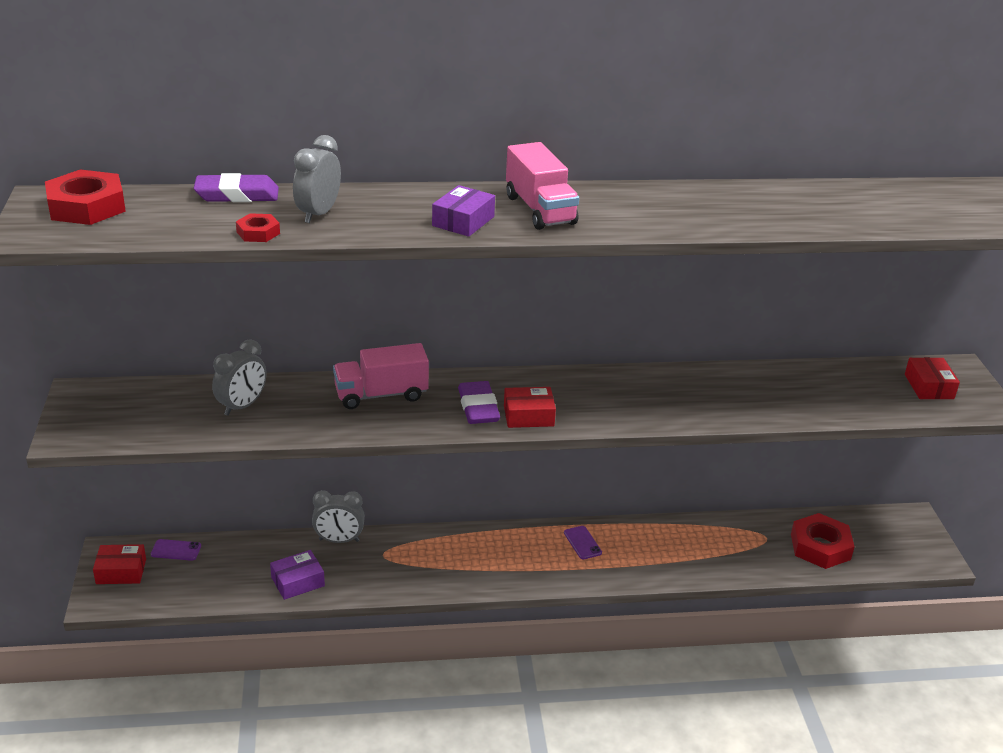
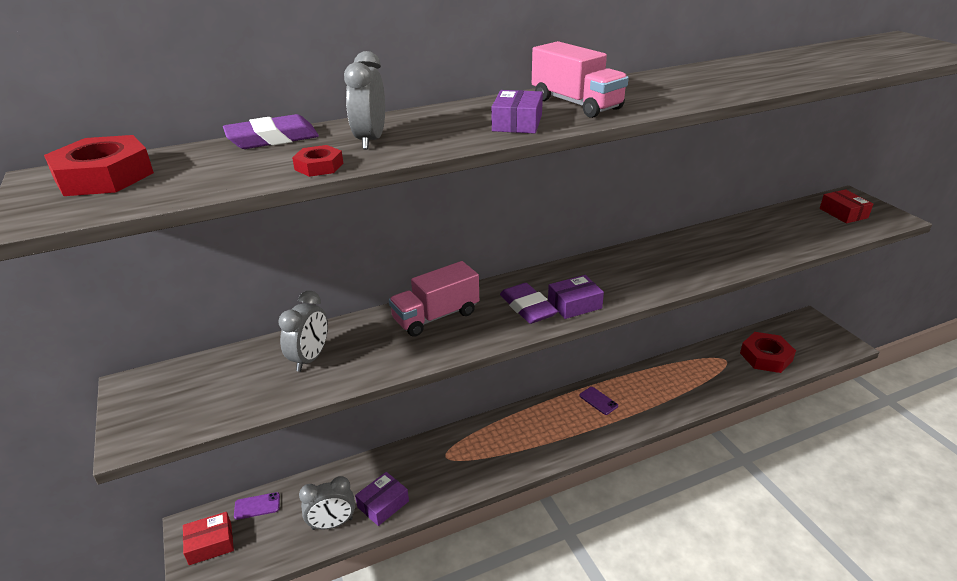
camera: 15 degrees left, 0 degrees up
(339, 540) = (402, 454): grey clock -> grey clock (332, 524)
(528, 416) = (574, 304): red box -> purple box

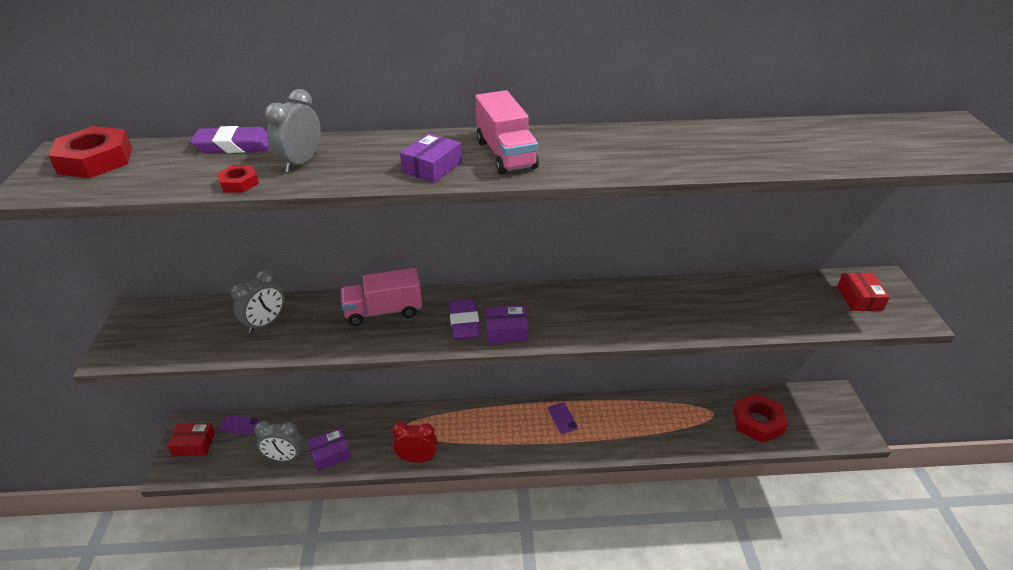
camera: 20 degrees right, 5 degrees up
(480, 480) = (417, 459): none -> red clock

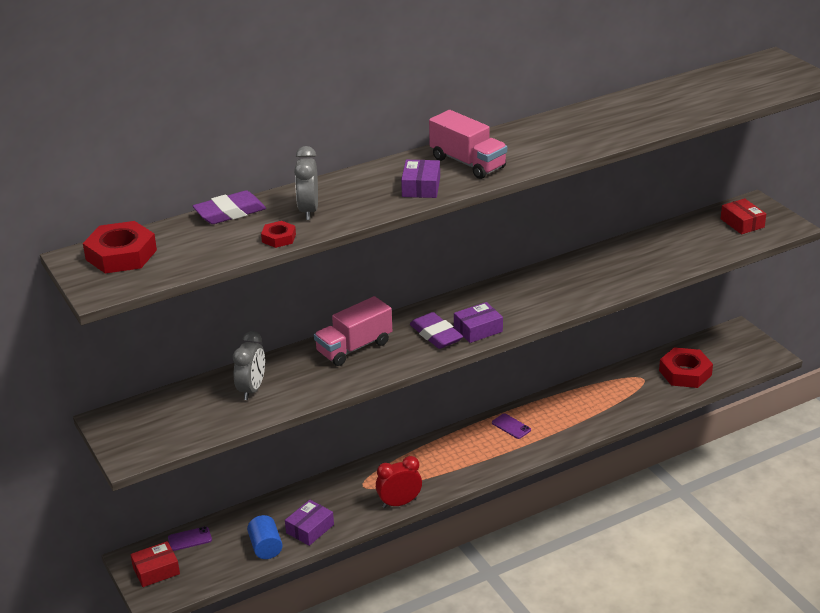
camera: 25 degrees left, 5 degrees down
(285, 458) = (265, 547): grey clock -> blue cylinder

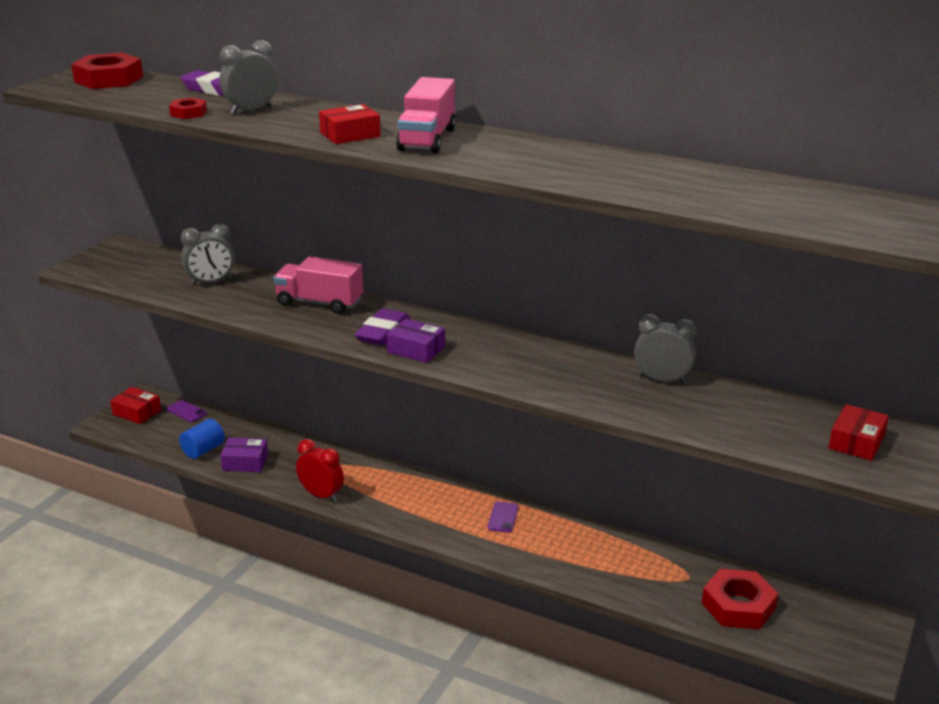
camera: 55 degrees right, 5 degrees down
(421, 187) = (350, 135): purple box -> red box
(615, 253) = (662, 380): none -> grey clock

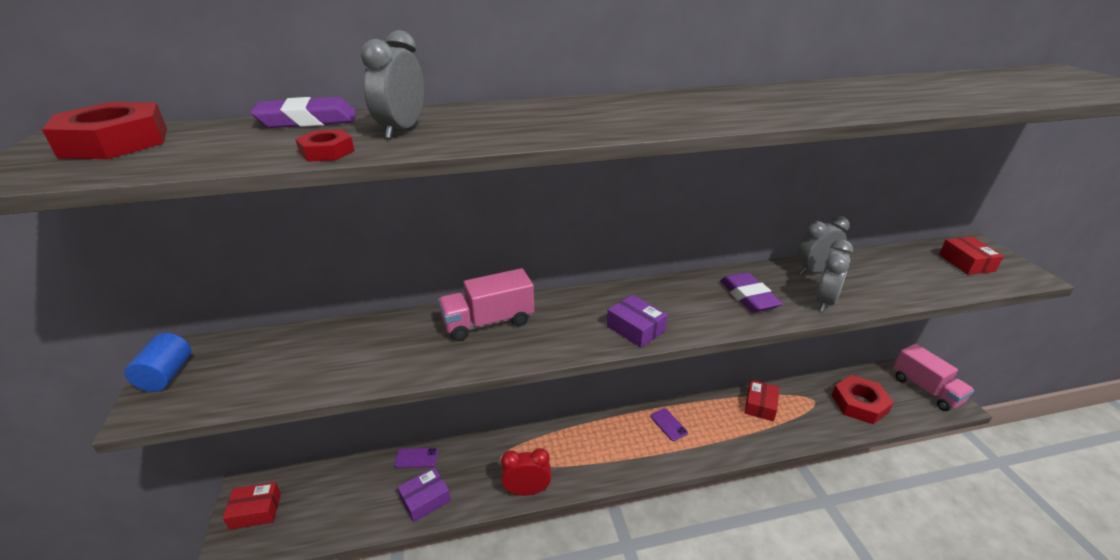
camera: 40 degrees left, 5 degrees up
(186, 411) = (310, 479): purple phone -> purple phone (416, 458)
(203, 450) = (371, 511): blue cylinder -> blue cylinder (166, 375)
(211, 282) = (348, 350): grey clock -> grey clock (824, 302)
(350, 135) = (569, 125): red box -> red box (760, 405)
(383, 332) = (585, 325): purple eraser -> purple eraser (748, 296)
(416, 349) = (635, 328): purple box -> purple box turned 60 degrees clockwise
(427, 139) = (647, 111): pink truck -> pink truck (925, 389)

